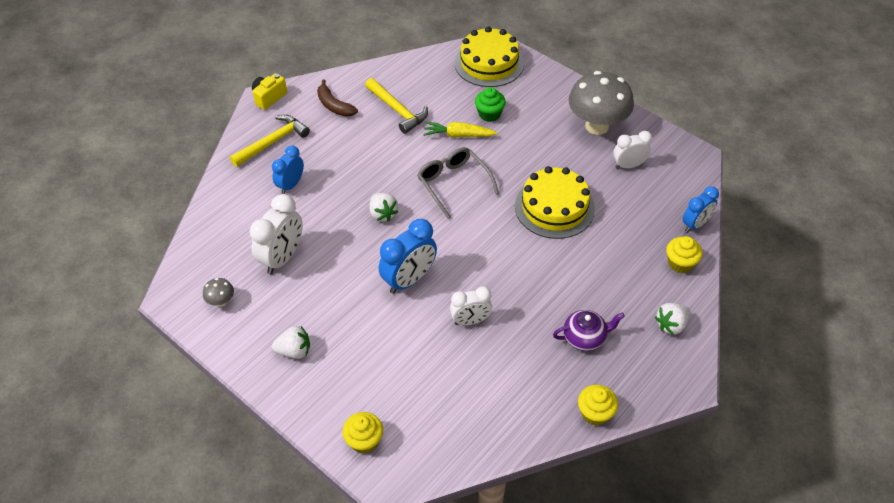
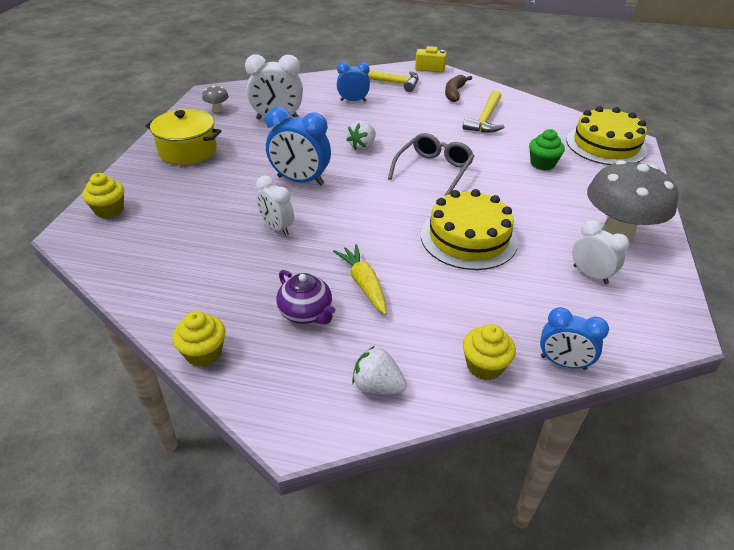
camera: 60 degrees right, 10 degrees down
(294, 351) = (188, 151): white strawberry -> yellow pot
(458, 135) = (495, 155): yellow carrot -> yellow carrot (363, 284)

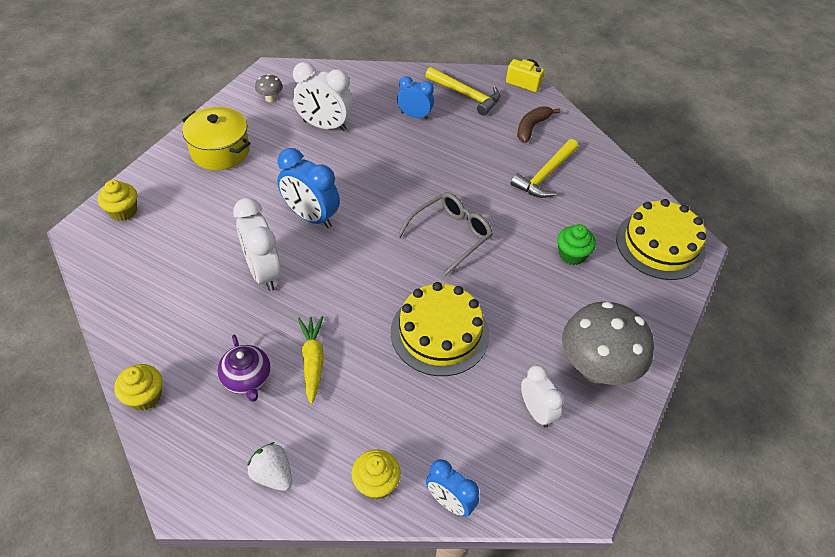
camera: 15 degrees right, 10 degrees up
(277, 228) = (263, 272): white clock -> white clock, size x1.55
(362, 146) = (393, 185): white strawberry -> none

